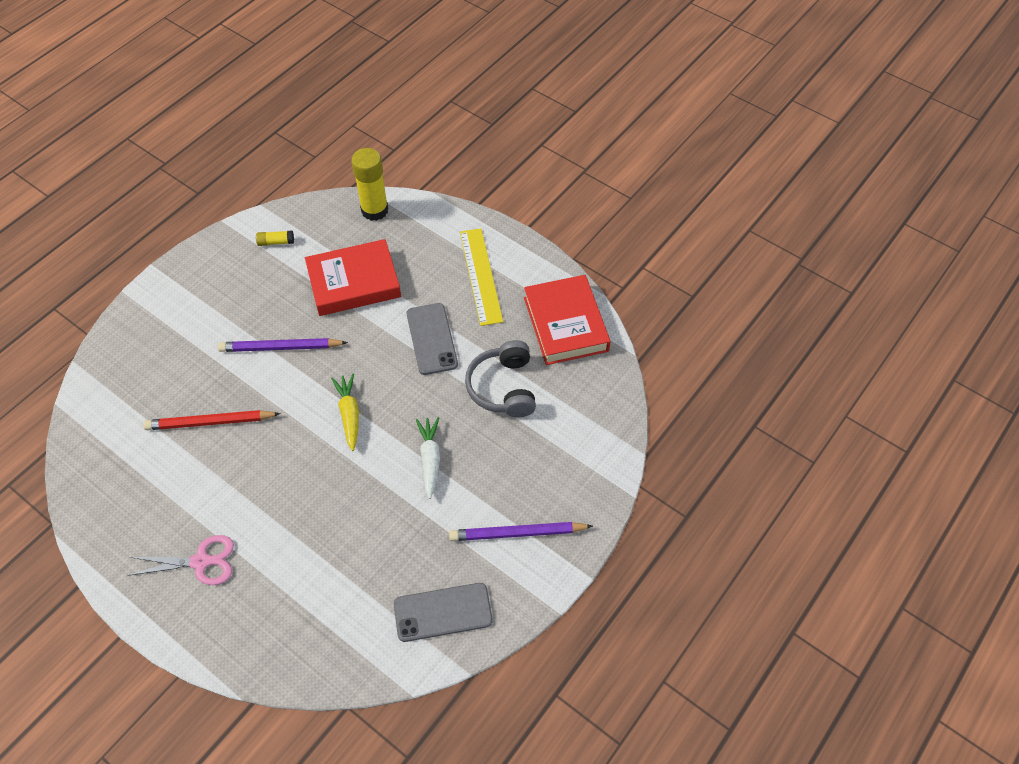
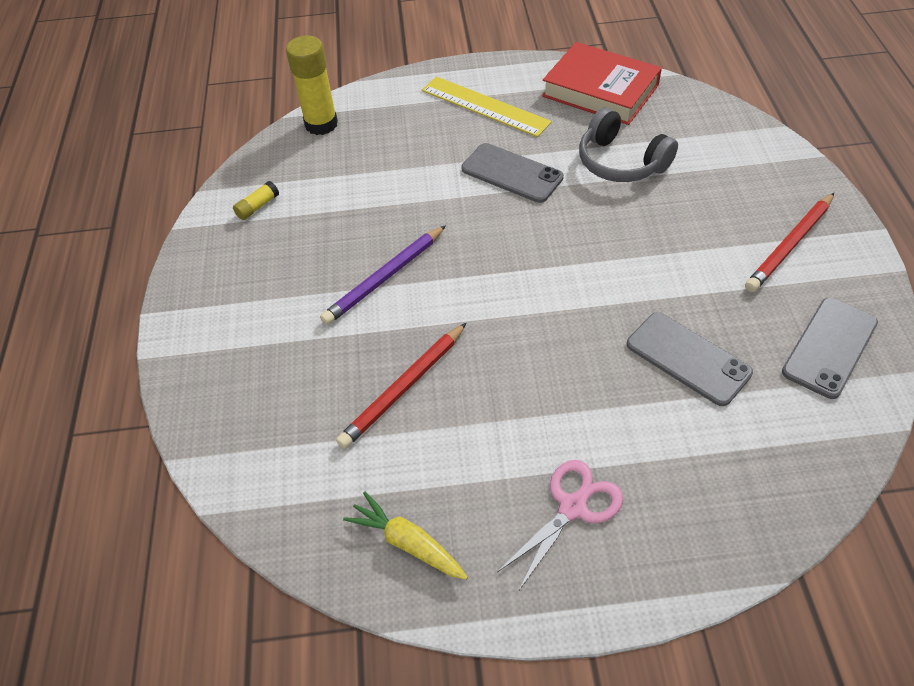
camera: 40 degrees left, 5 degrees down
(349, 414) = (526, 276): yellow carrot -> yellow carrot (407, 542)
(354, 282) = (380, 184): red book -> none
(361, 543) = (688, 358): none -> grey phone
(430, 459) = (643, 252): white carrot -> none
(517, 533) = (789, 245): purple pencil -> red pencil

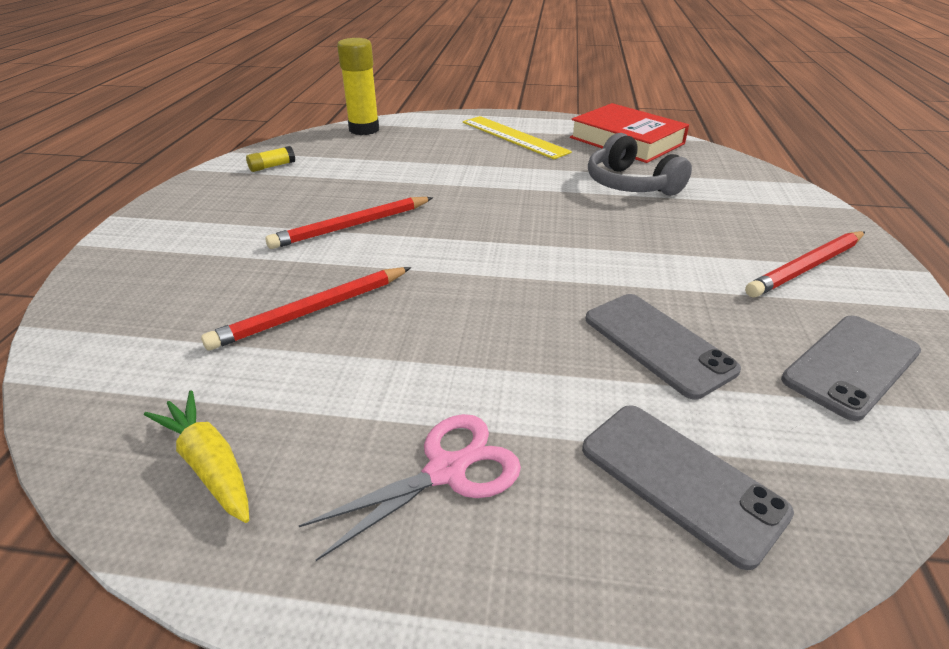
camera: 10 degrees right, 15 degrees down
(384, 278) = (351, 226): purple pencil -> red pencil
(512, 173) = (518, 177): grey phone -> grey phone (680, 480)

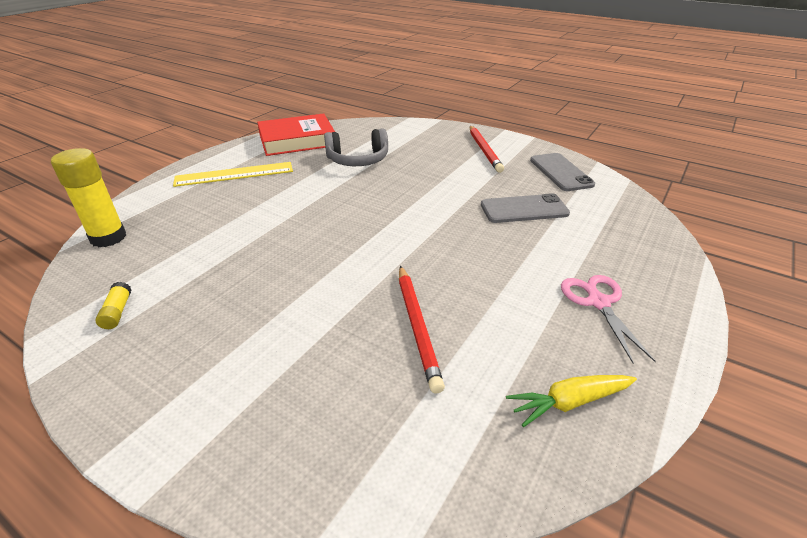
camera: 65 degrees left, 0 degrees up
(351, 226) = (303, 284): red pencil -> none
(680, 480) = (618, 237): grey phone -> none

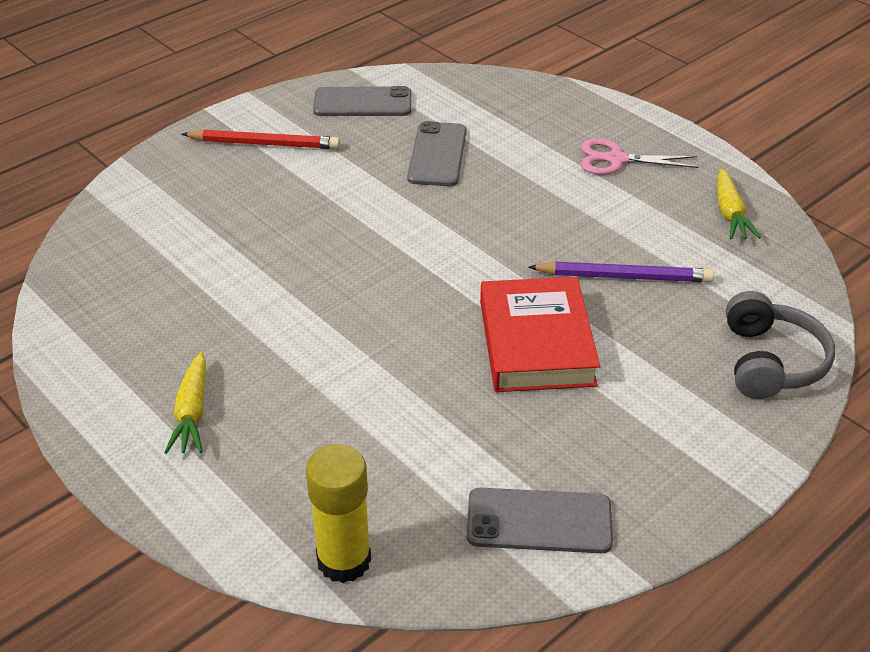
camera: 75 degrees left, 5 degrees up
(117, 312) = (539, 521): yellow glue stick -> grey phone
(234, 174) = (192, 413): yellow ruler -> yellow carrot
(297, 140) = (96, 329): red book -> red book (536, 342)
(358, 160) = (222, 267): grey headphones -> grey headphones (770, 361)
(417, 327) = (624, 277): red pencil -> purple pencil

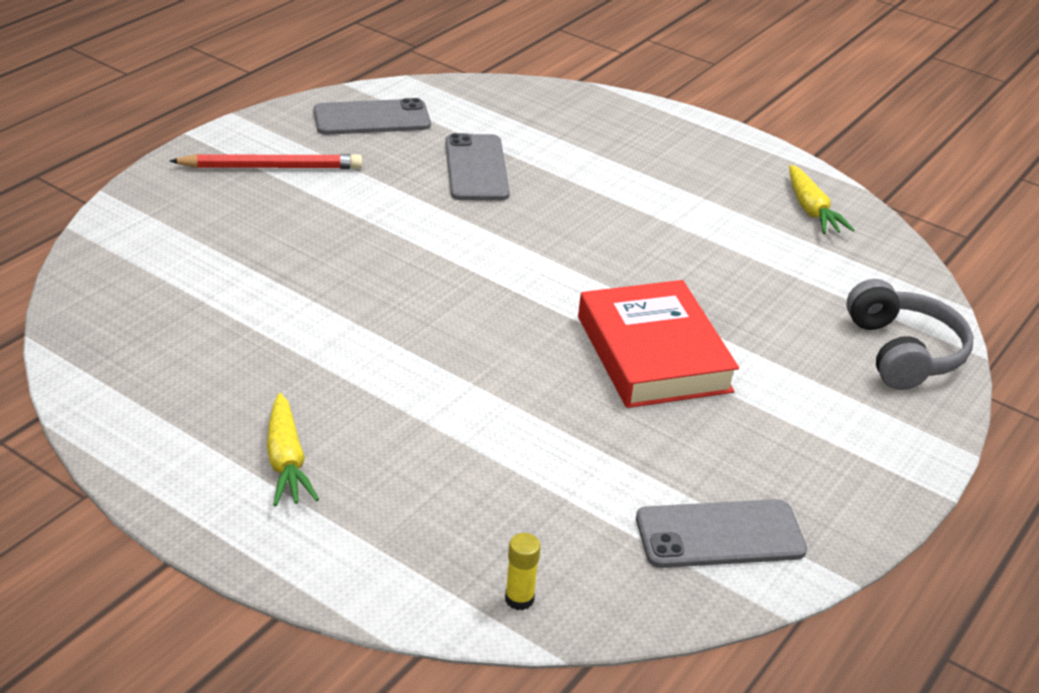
camera: 15 degrees left, 5 degrees down
(344, 560) = (519, 599): yellow glue stick -> yellow glue stick, size x0.47
(616, 159) = (674, 163): pink scissors -> none
(624, 277) = (724, 280): purple pencil -> none

